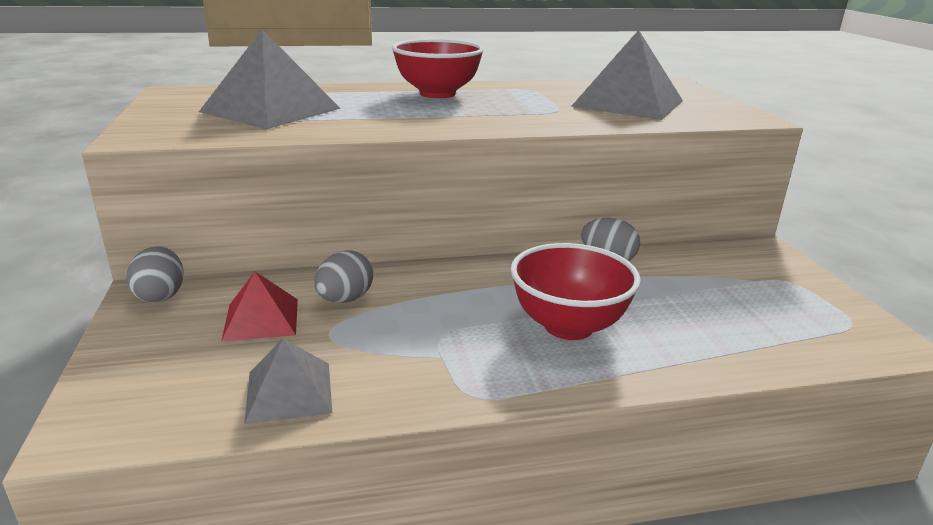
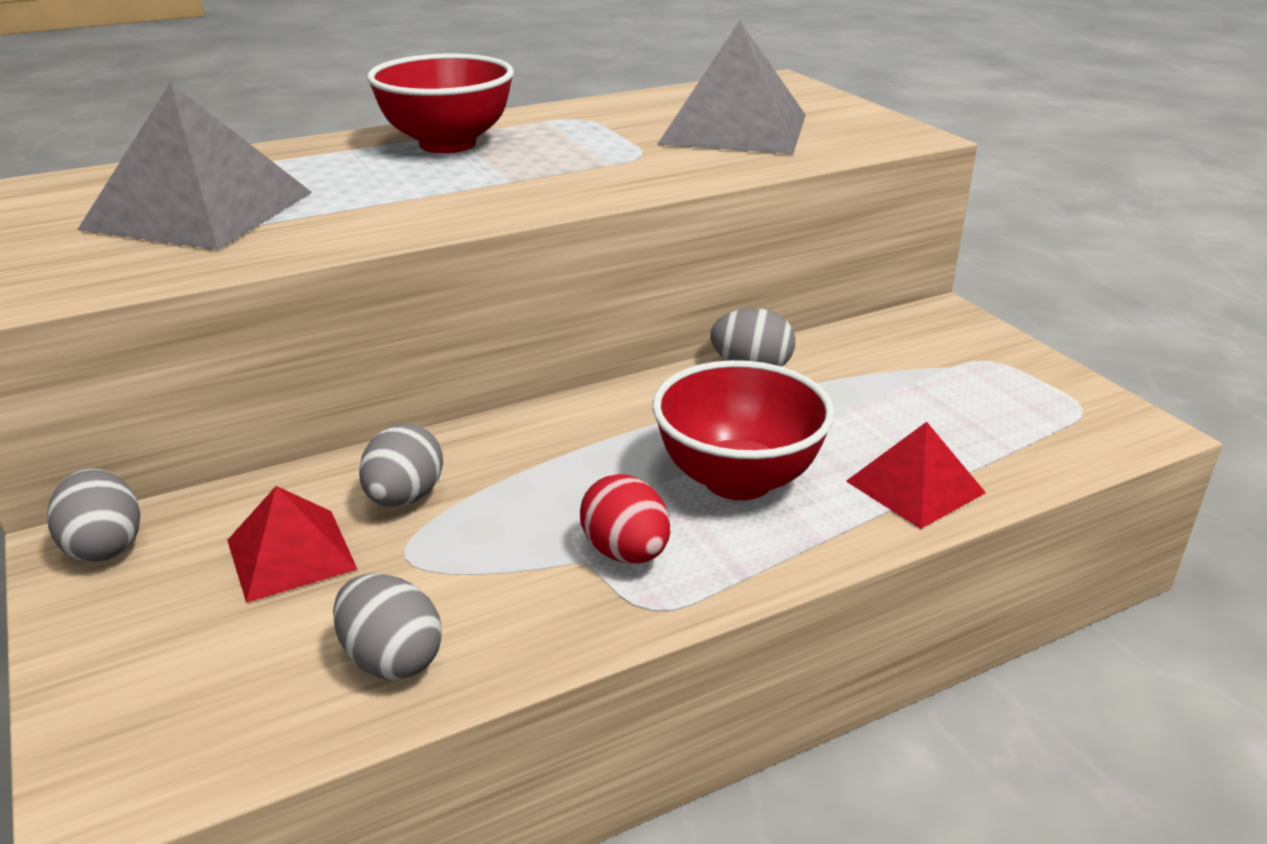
camera: 15 degrees left, 5 degrees up
(289, 392) = (391, 659): grey pyramid -> grey egg
(470, 357) = (626, 553): none -> red egg
(698, 353) = (915, 486): none -> red pyramid

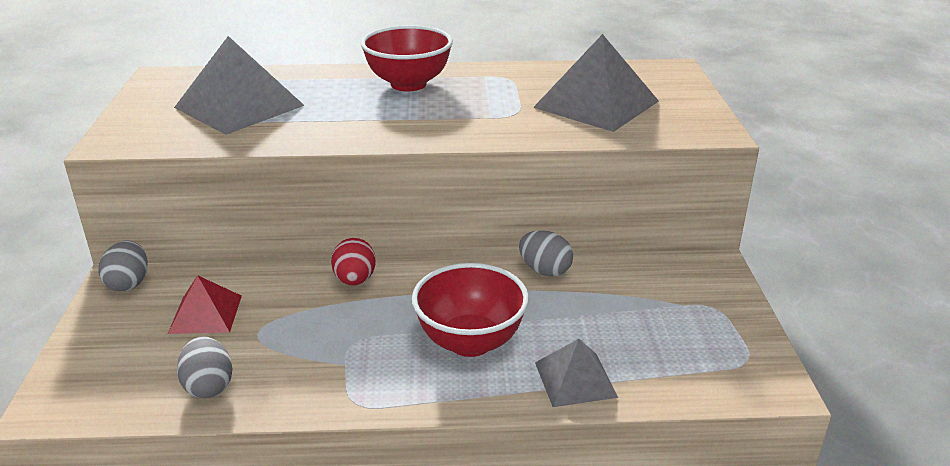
camera: 25 degrees right, 0 degrees up
(404, 498) = (282, 298): grey egg -> none
(626, 553) = (369, 366): red egg -> red egg (355, 280)
(915, 486) = (575, 379): red pyramid -> grey pyramid

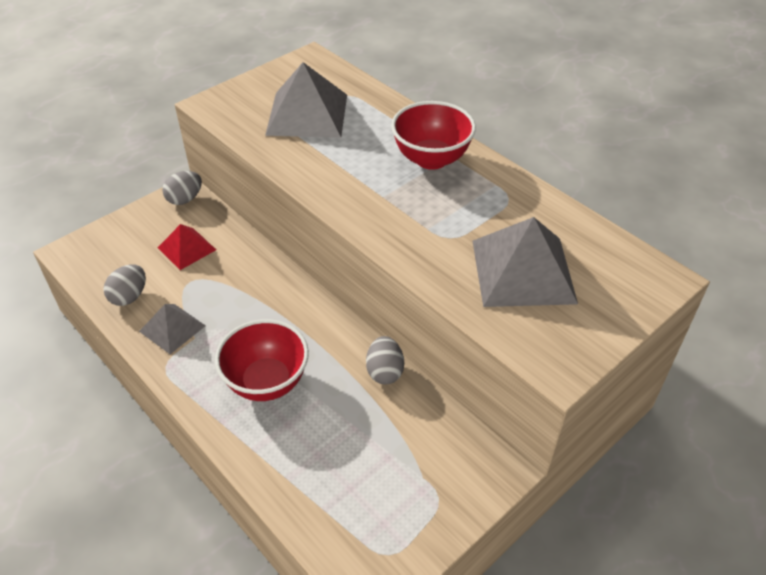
camera: 50 degrees right, 15 degrees up
(355, 280) = (278, 286): red egg -> none
(575, 379) = (276, 460): grey pyramid -> grey pyramid (172, 328)

